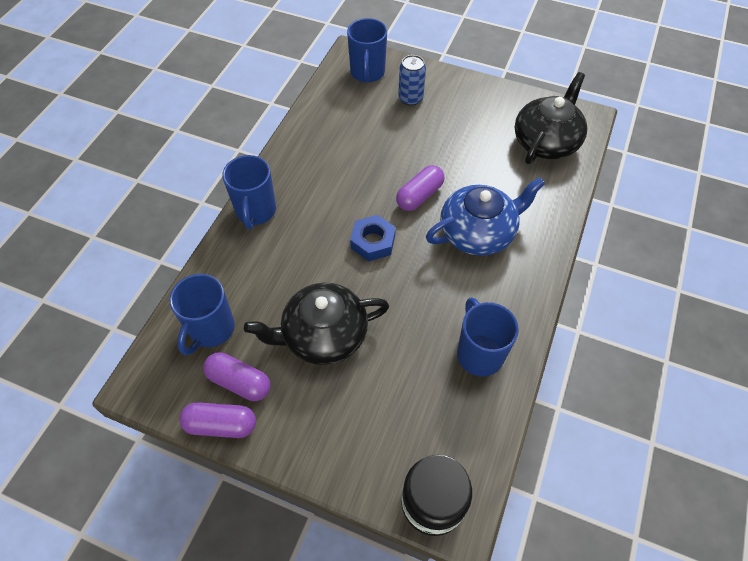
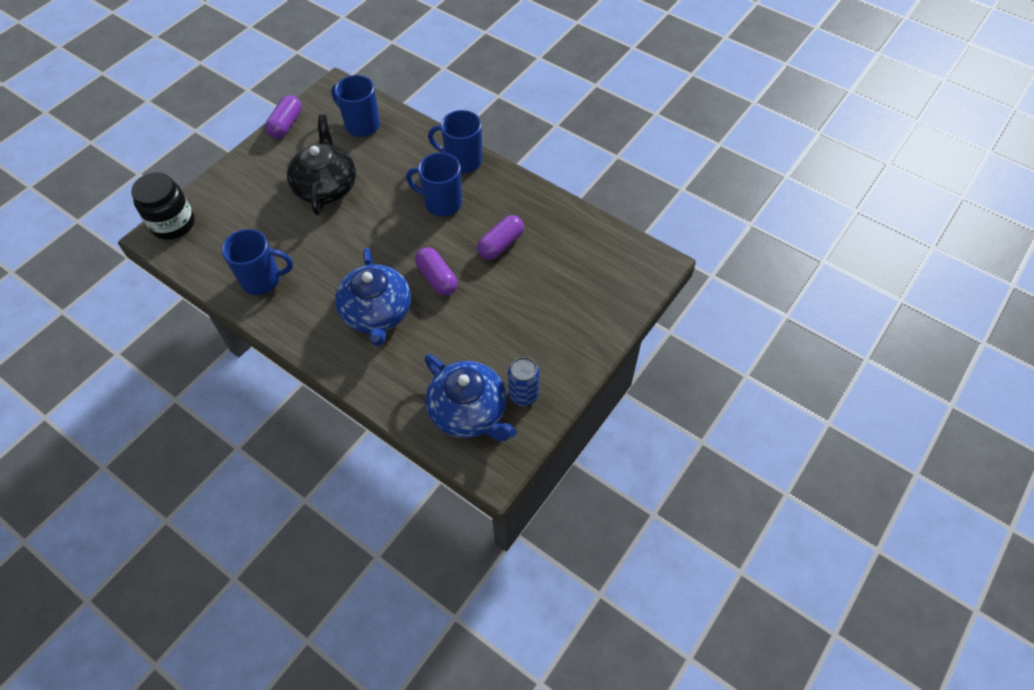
camera: 105 degrees right, 0 degrees up
(239, 382) = (312, 136): purple capsule -> purple capsule (501, 244)
(367, 73) = (621, 271): blue mug -> blue mug (442, 203)
(373, 242) = (399, 233): blue nut -> none
(410, 98) = (571, 301): blue can -> blue can (523, 394)
(546, 142) = (469, 411): black teapot -> blue teapot

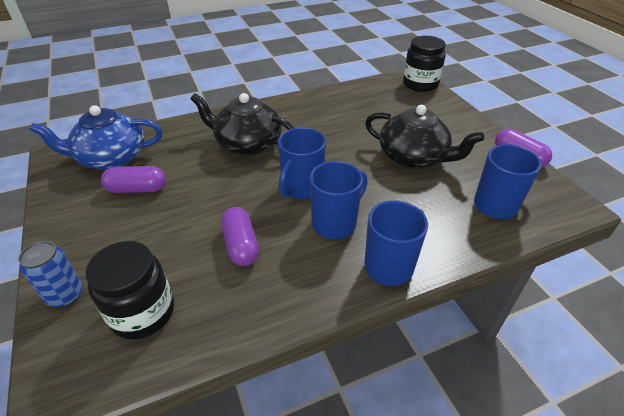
camera: 120 degrees right, 15 degrees down
(262, 280) = (332, 105): blue mug -> blue mug (301, 188)
(377, 313) = (247, 144): blue teapot -> black teapot
(437, 278) = (246, 186): purple capsule -> purple capsule (137, 189)
(523, 394) = (82, 190): blue can -> blue can (65, 295)
(589, 261) = (142, 312): none -> black jar

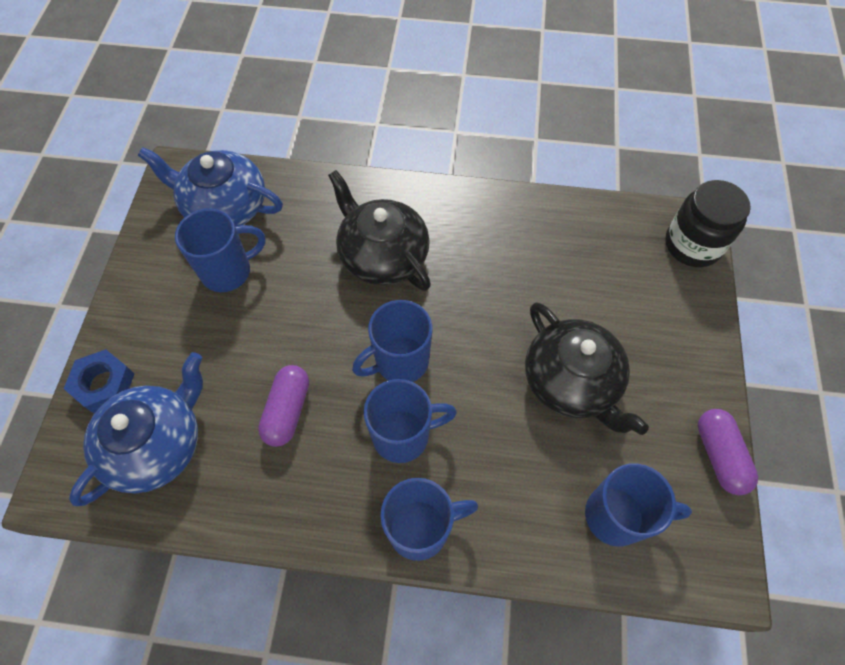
camera: 30 degrees right, 20 degrees up
(65, 295) = (104, 384): blue can -> blue nut
(137, 189) = (228, 271): purple capsule -> blue mug
(142, 312) = (157, 444): black jar -> blue teapot

